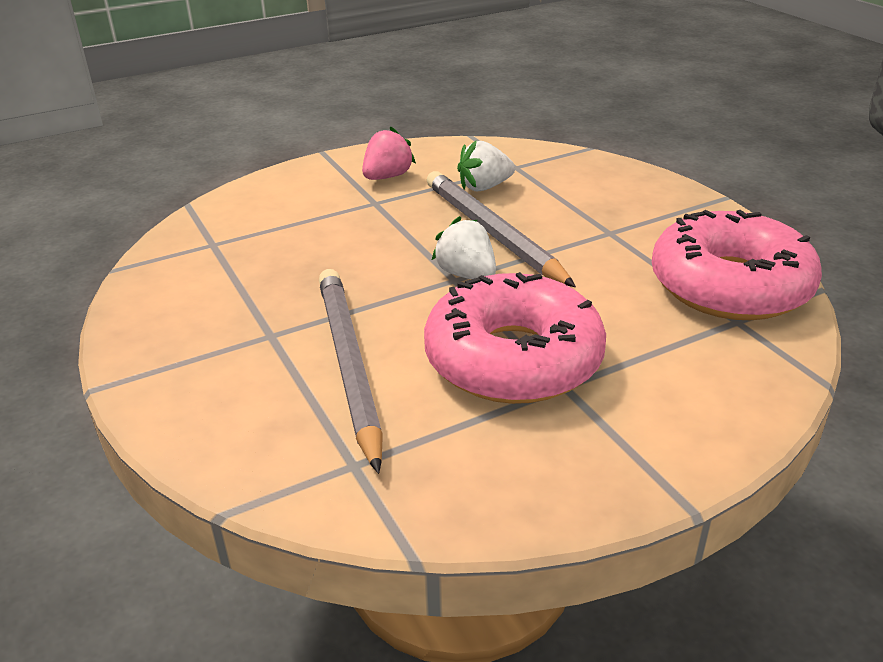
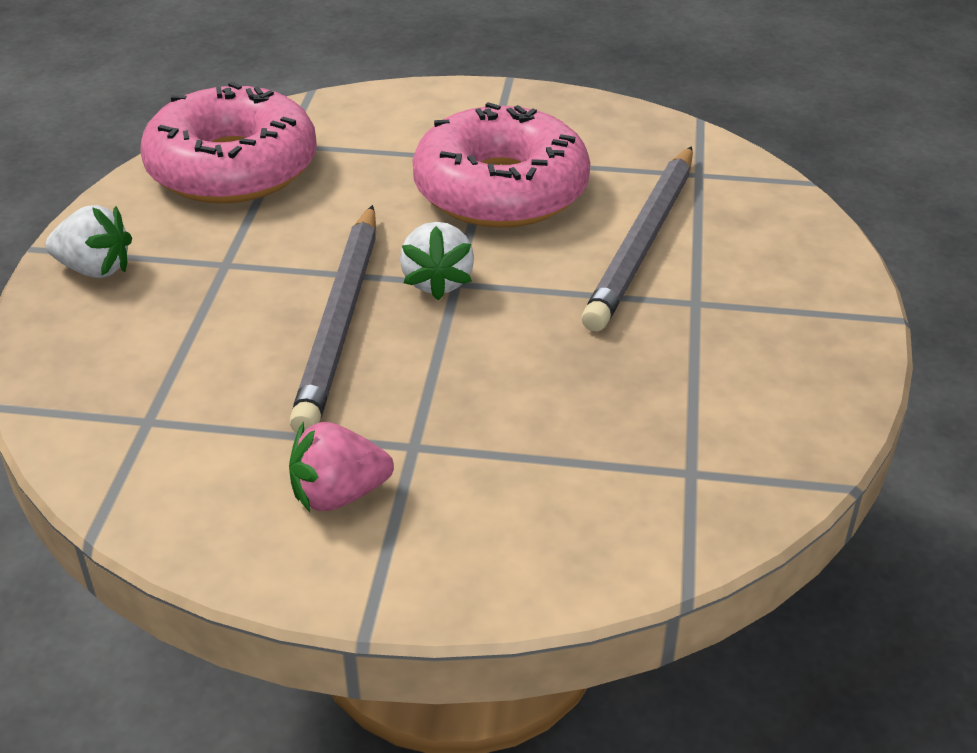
camera: 145 degrees left, 5 degrees up
(484, 187) = (245, 400): white strawberry -> white strawberry (95, 269)

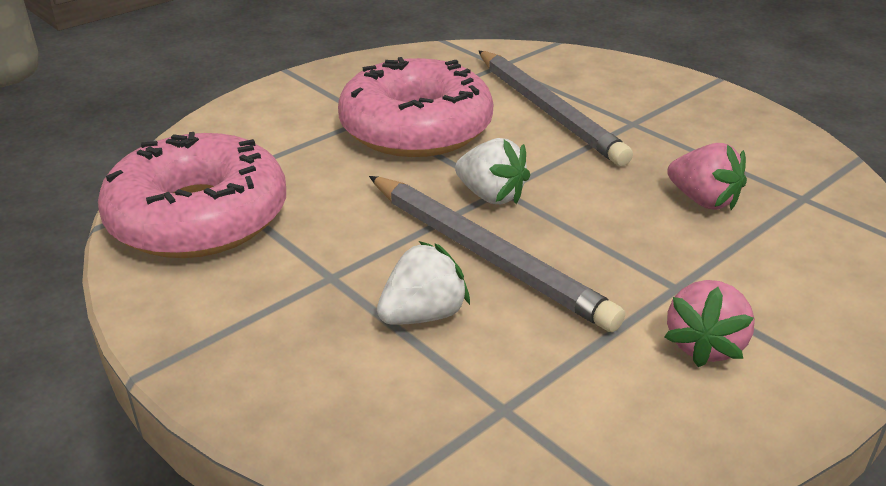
camera: 50 degrees left, 5 degrees down
(95, 269) = (232, 350): white strawberry -> white strawberry (423, 315)
(592, 406) = (703, 200): none -> pink strawberry

